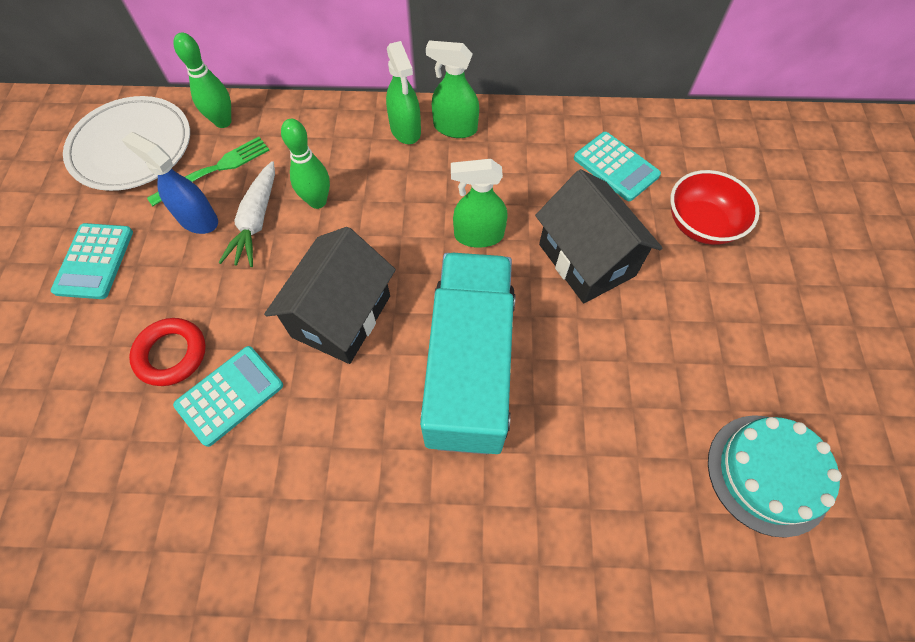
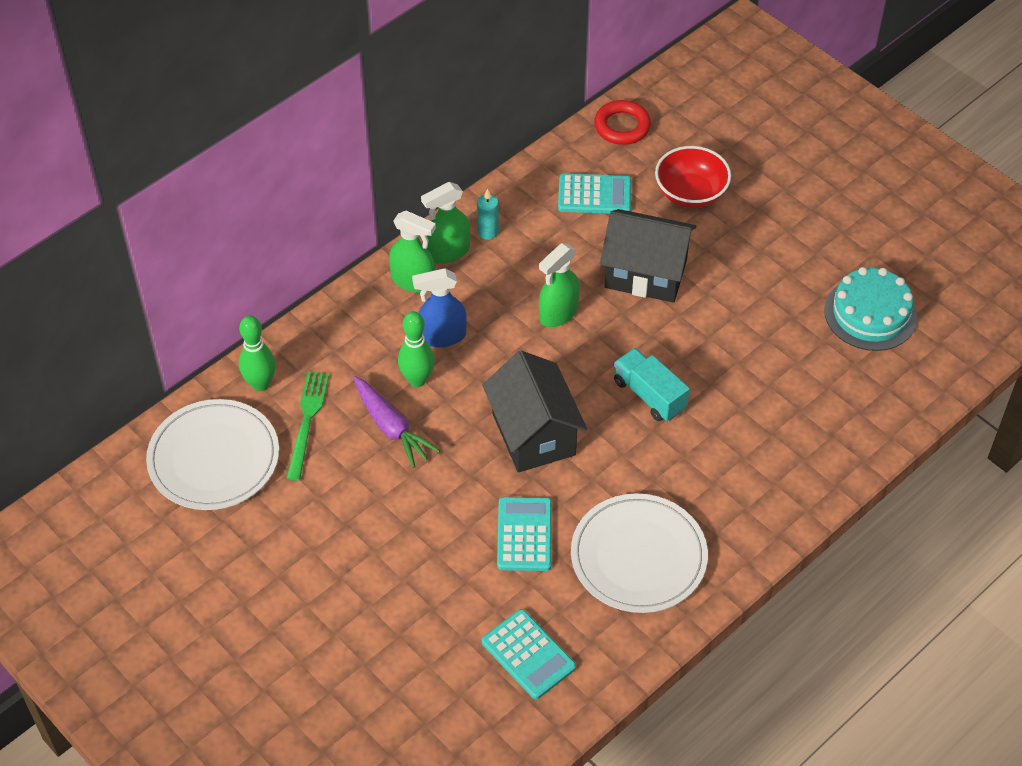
camera: 45 degrees left, 10 degrees down
(94, 261) = (310, 547): turquoise calculator -> turquoise calculator (528, 655)
(171, 354) = (453, 547): red ring -> red ring (622, 126)
(197, 219) = (346, 461): blue spray bottle -> blue spray bottle (442, 336)
(256, 221) = (391, 427): white carrot -> purple carrot
(284, 510) = (638, 556): none -> white plate
(469, 366) = (649, 395): turquoise truck -> turquoise truck, size x0.50
(500, 135) = (488, 232): none -> turquoise candle

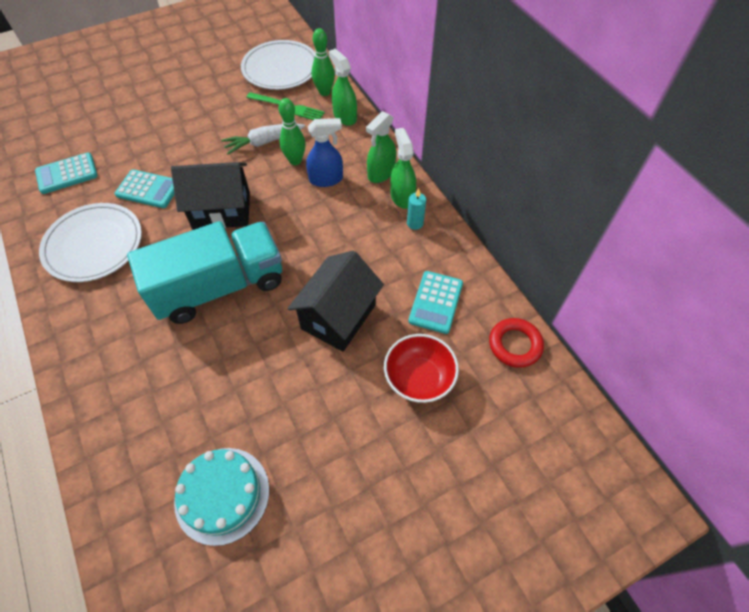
camera: 105 degrees right, 5 degrees up
(391, 427) = (264, 142): purple carrot -> white carrot
(442, 336) = (326, 179): blue spray bottle -> blue spray bottle turned 75 degrees clockwise
(558, 313) = (320, 248): green spray bottle -> green spray bottle (345, 116)
(649, 395) = (219, 287): turquoise truck -> turquoise truck, size x2.02

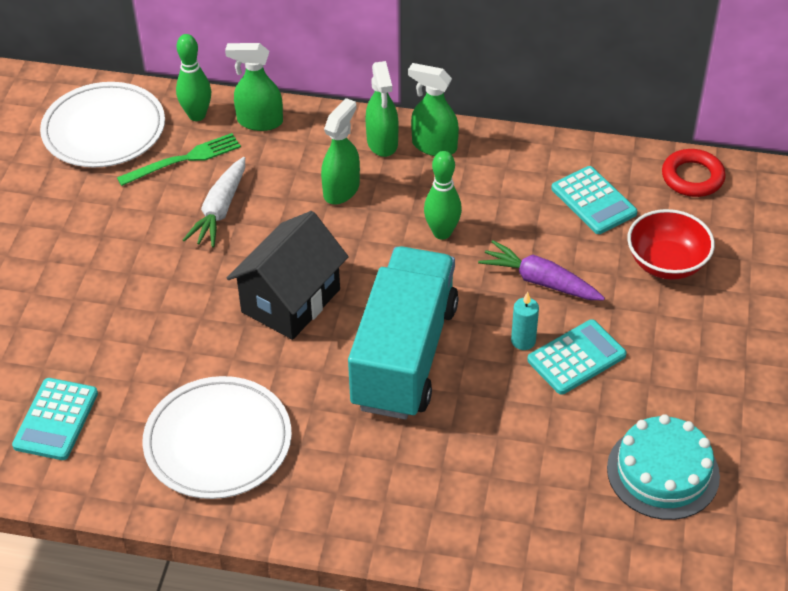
camera: 50 degrees left, 10 degrees down
(148, 189) = (179, 351): turquoise calculator -> turquoise calculator (576, 358)
(295, 160) = (282, 199): green bowling pin -> green bowling pin (442, 232)
(326, 179) = (341, 190): blue spray bottle -> green spray bottle
(338, 317) = (540, 281): black house -> purple carrot
(415, 223) = (480, 158): turquoise candle -> turquoise candle (523, 341)

